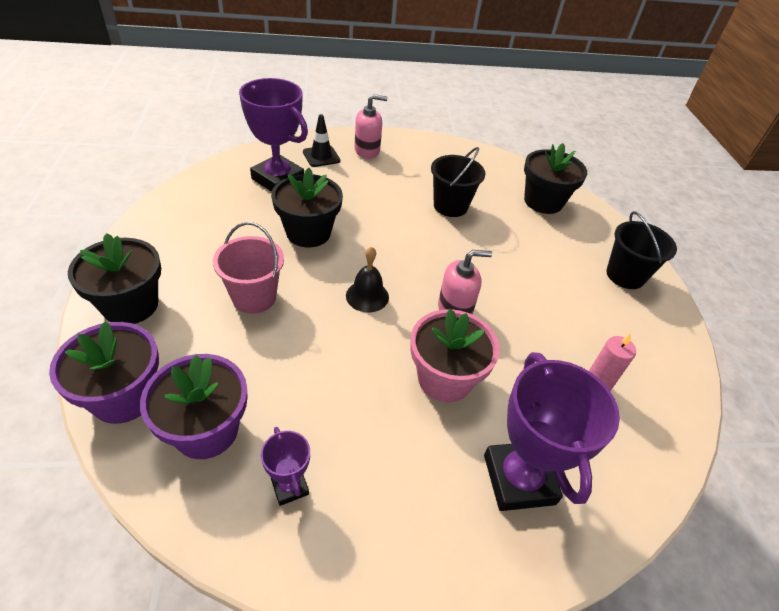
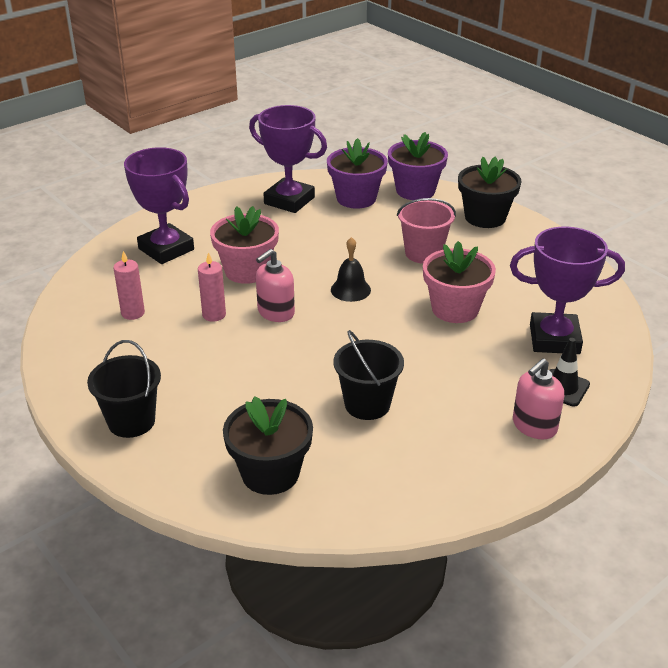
camera: 150 degrees right, 10 degrees down
(289, 486) = (289, 200): purple trophy -> purple trophy, size x2.05
(308, 232) = (455, 309): black flower pot -> pink flower pot
(513, 338) = (214, 315): none -> pink candle

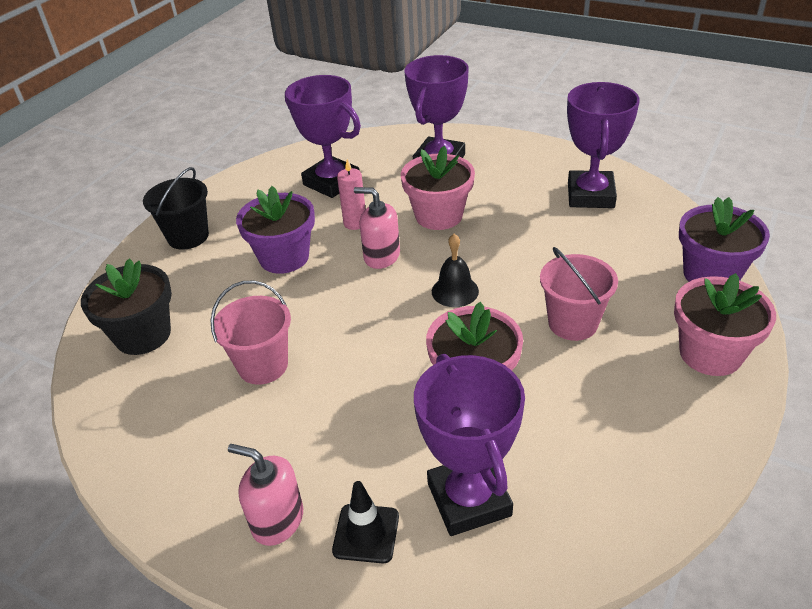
camera: 70 degrees right, 5 degrees up
(133, 313) = (331, 182): pink candle -> purple trophy
(356, 198) = (643, 236): purple flower pot -> purple flower pot (284, 257)
(367, 404) = (263, 365): black bucket -> pink bucket
(485, 217) = (710, 353): black flower pot -> pink flower pot

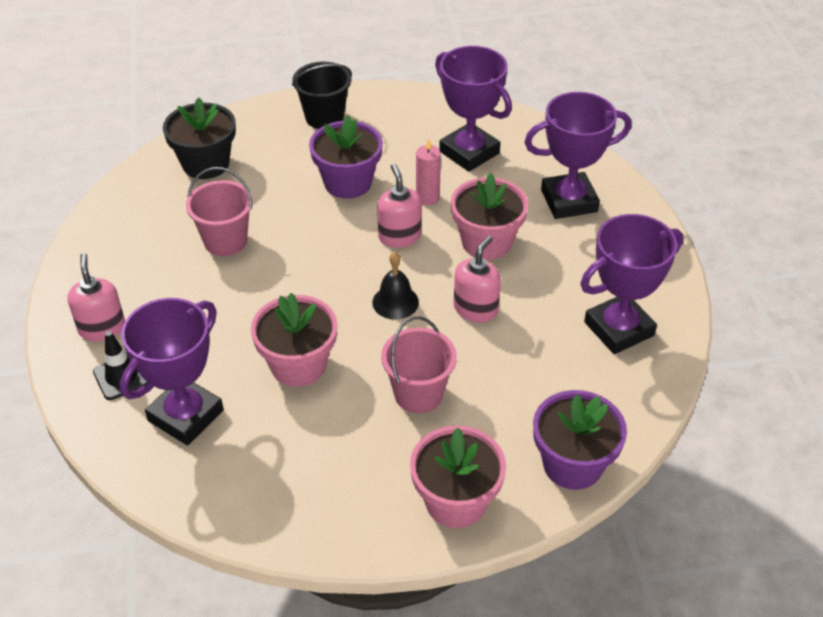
camera: 50 degrees right, 5 degrees up
(331, 182) = (469, 152): purple trophy -> purple trophy turned 45 degrees counterclockwise
(505, 252) = (475, 309): none -> pink soap dispenser

